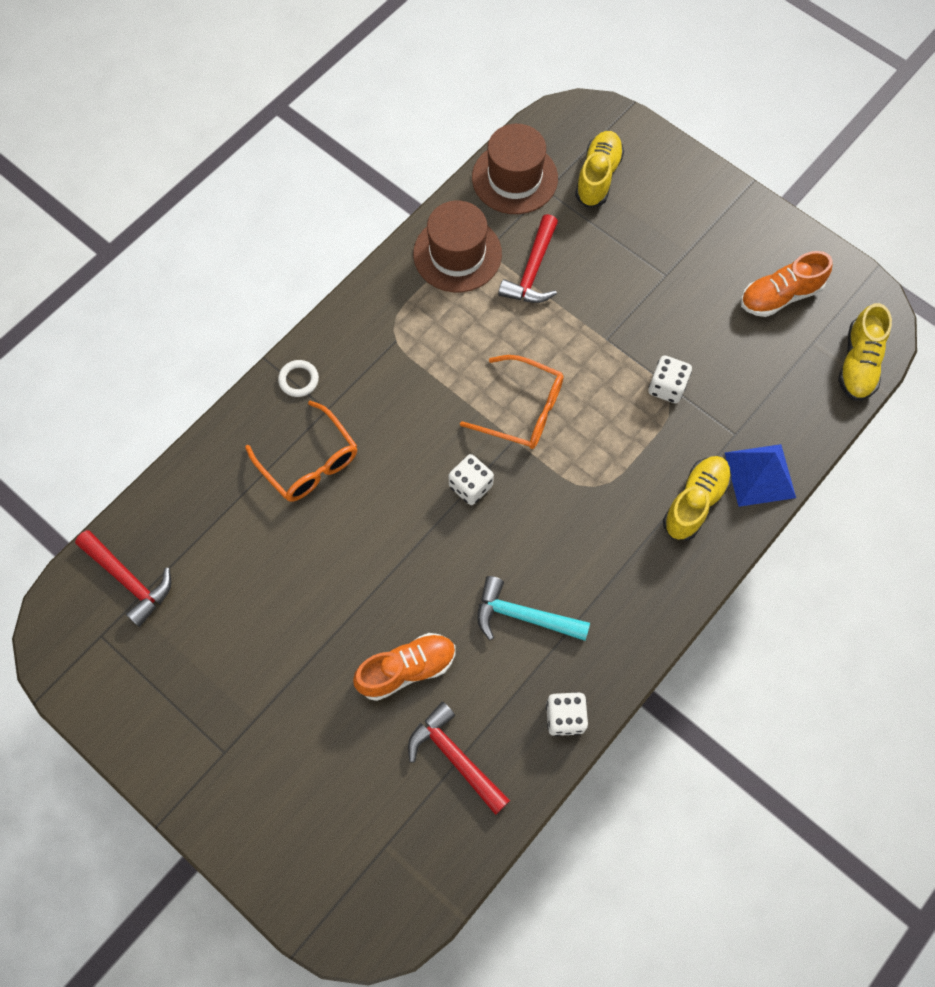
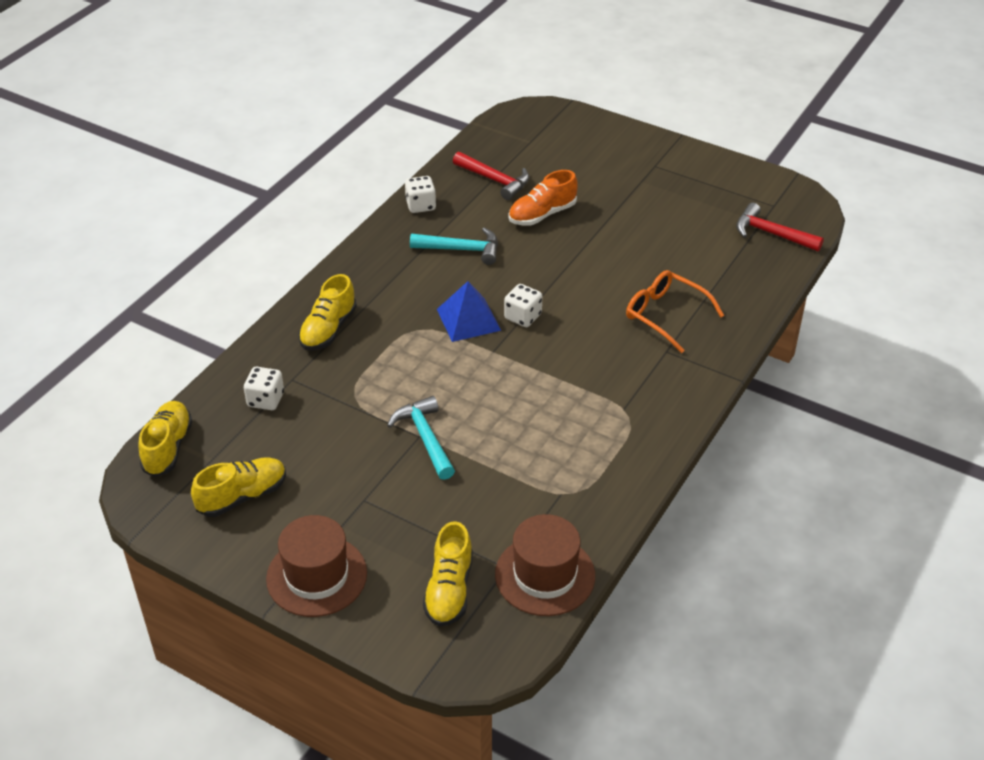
camera: 170 degrees right, 25 degrees down
(299, 380) = (701, 368): white ring -> none
(457, 254) = (587, 489): brown hat -> brown hat (316, 576)
(523, 410) = (489, 372): orange glasses -> none
(532, 271) = (504, 484): red hammer -> none
(601, 336) = (425, 438): none -> turquoise hammer
(667, 387) = (357, 405): white dice -> white dice (265, 400)
(759, 475) = (270, 354): blue pyramid -> blue pyramid (468, 319)
(780, 296) = (242, 496): orange shoe -> yellow shoe

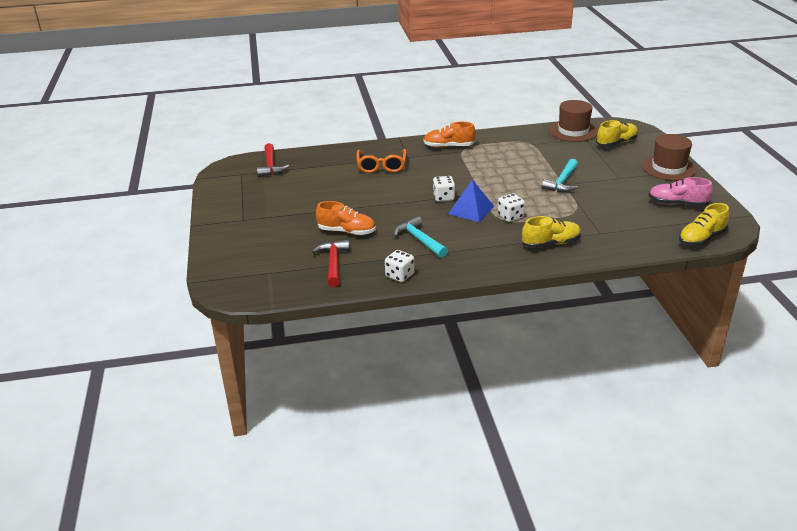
camera: 130 degrees left, 10 degrees down
(242, 496) = (677, 204): yellow shoe -> pink shoe
(265, 400) = (625, 232): white dice -> white dice (510, 216)
(652, 406) = (448, 146): none -> orange shoe

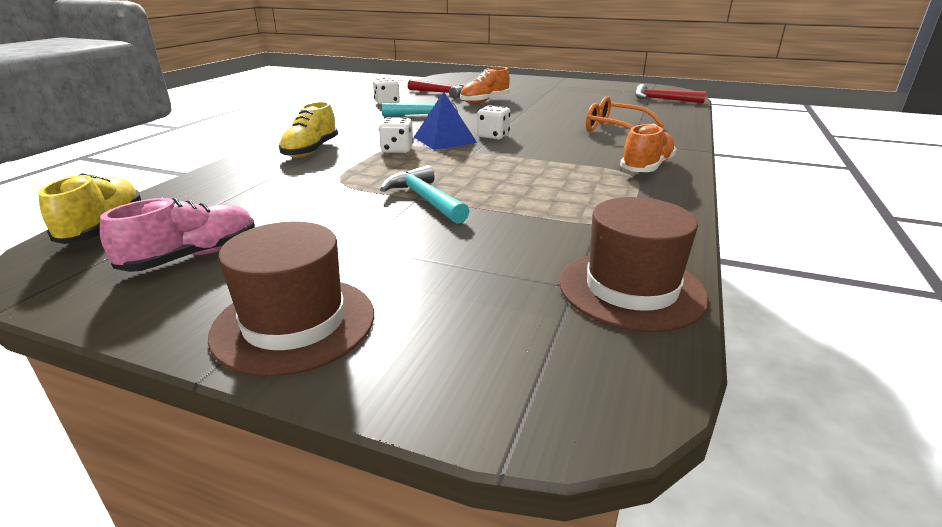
camera: 120 degrees right, 5 degrees down
(616, 143) = (505, 318): yellow shoe -> none

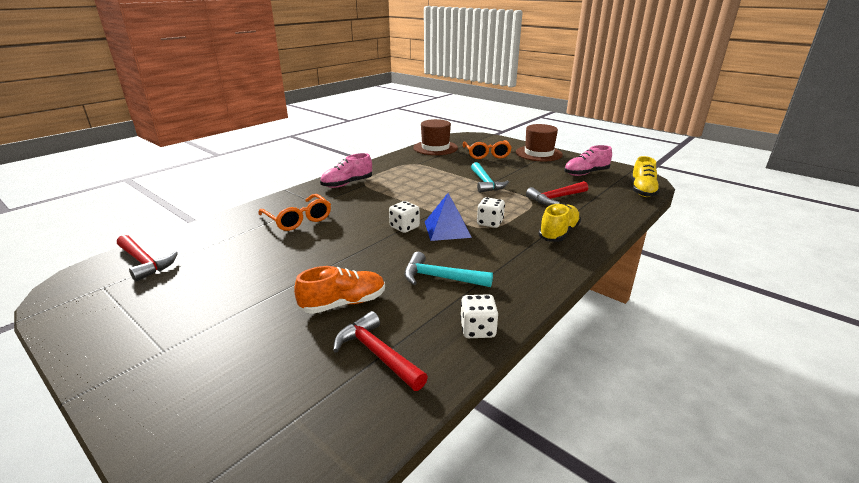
camera: 160 degrees left, 0 degrees up
(297, 189) = (555, 198): none -> red hammer
(460, 285) = (487, 154): none -> orange glasses
(646, 167) = (347, 184): orange shoe -> pink shoe

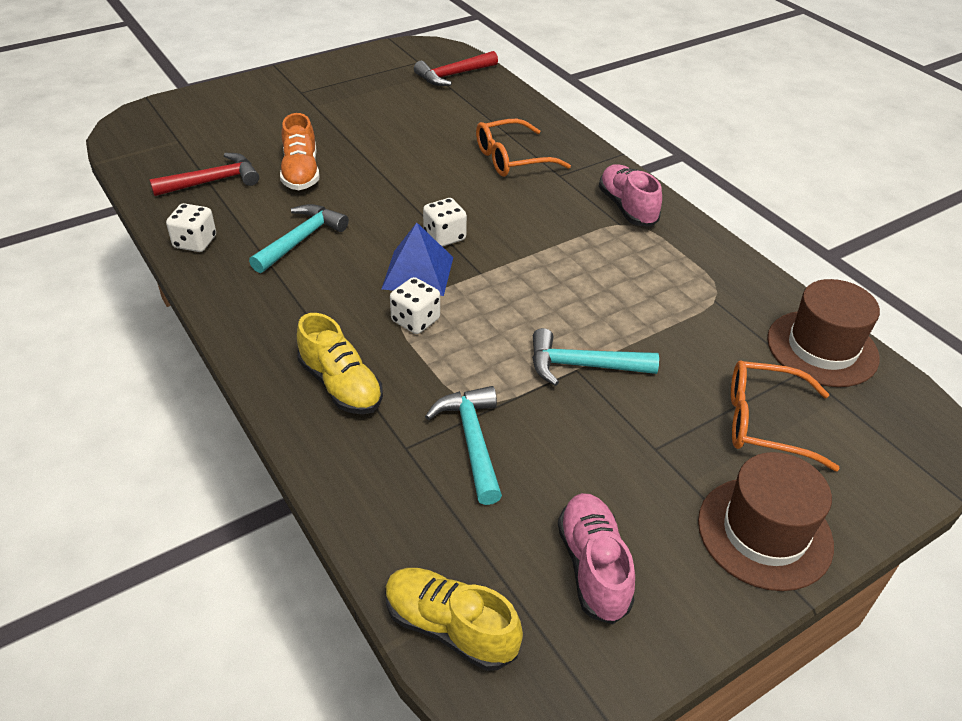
camera: 105 degrees right, 15 degrees up
(555, 198) = (472, 440): red hammer -> turquoise hammer

